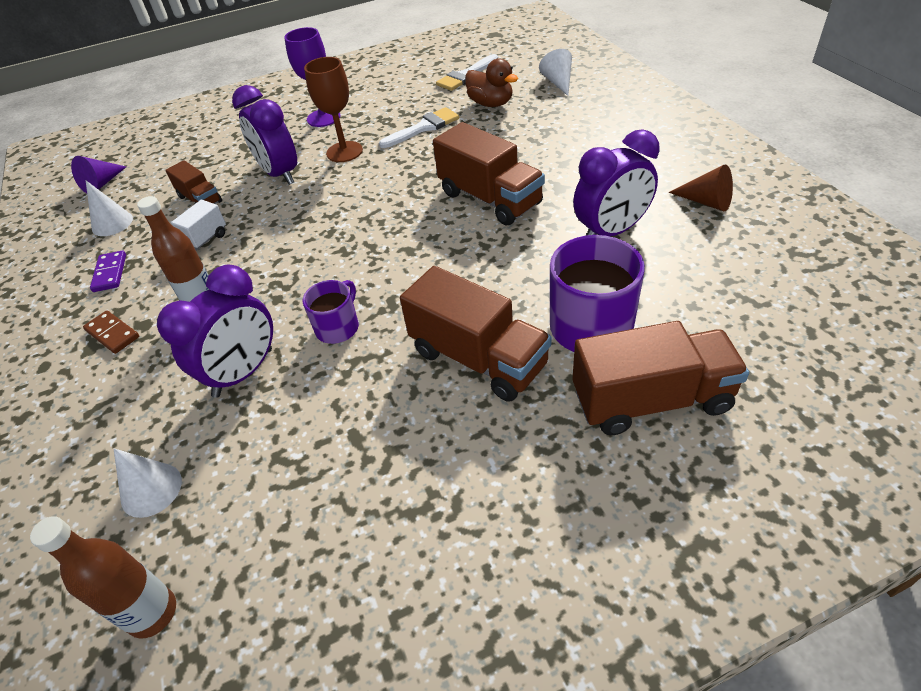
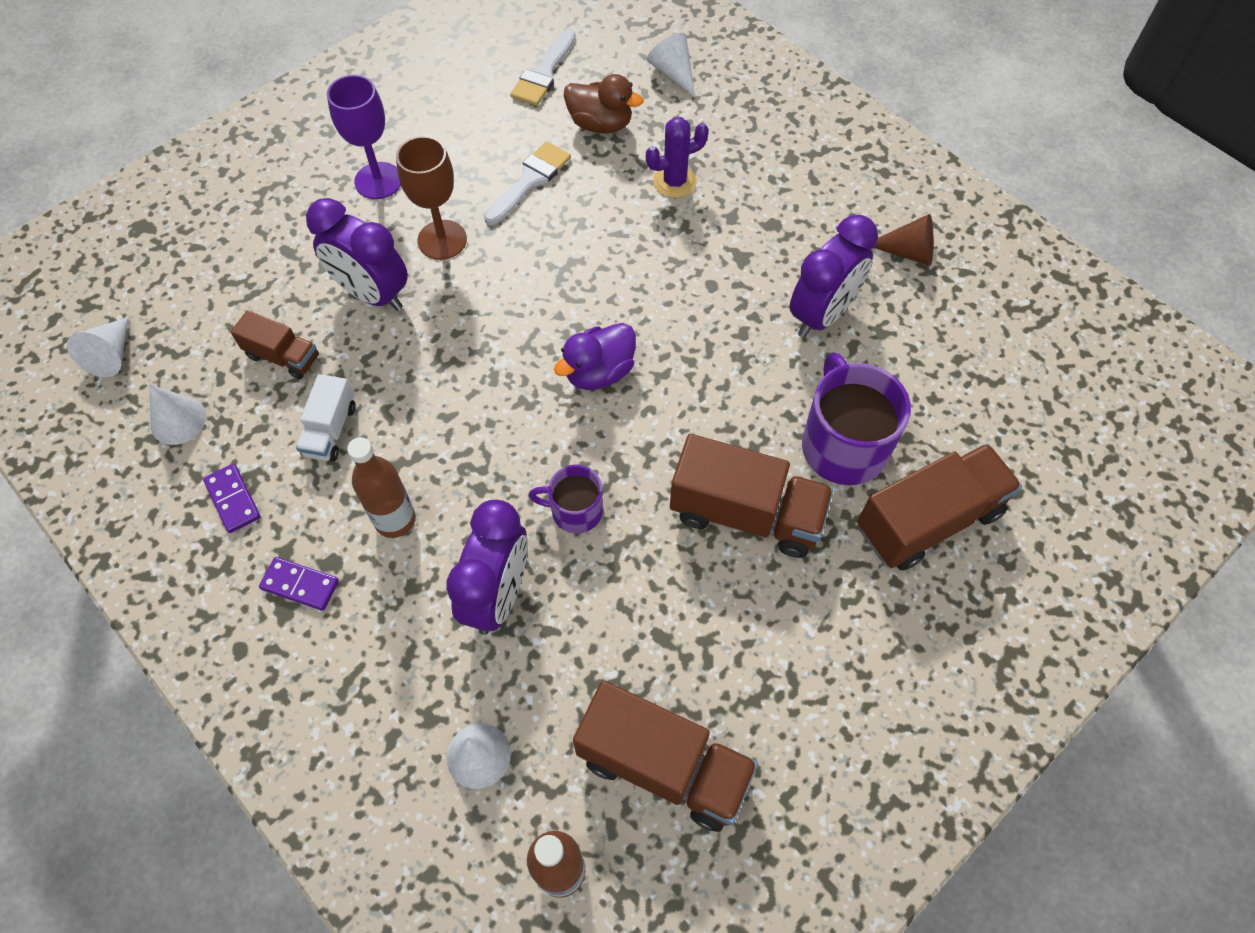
camera: 25 degrees left, 15 degrees up
(102, 183) = (111, 355): purple cone -> white cone
(112, 334) = (300, 585): brown domino -> purple domino
(338, 327) = (575, 511): purple mug -> purple mug turned 90 degrees counterclockwise
(409, 241) = (599, 372): none -> purple duck
(490, 199) = (667, 289): brown truck -> brown truck (663, 766)
(528, 139) = (674, 182): none -> purple cactus

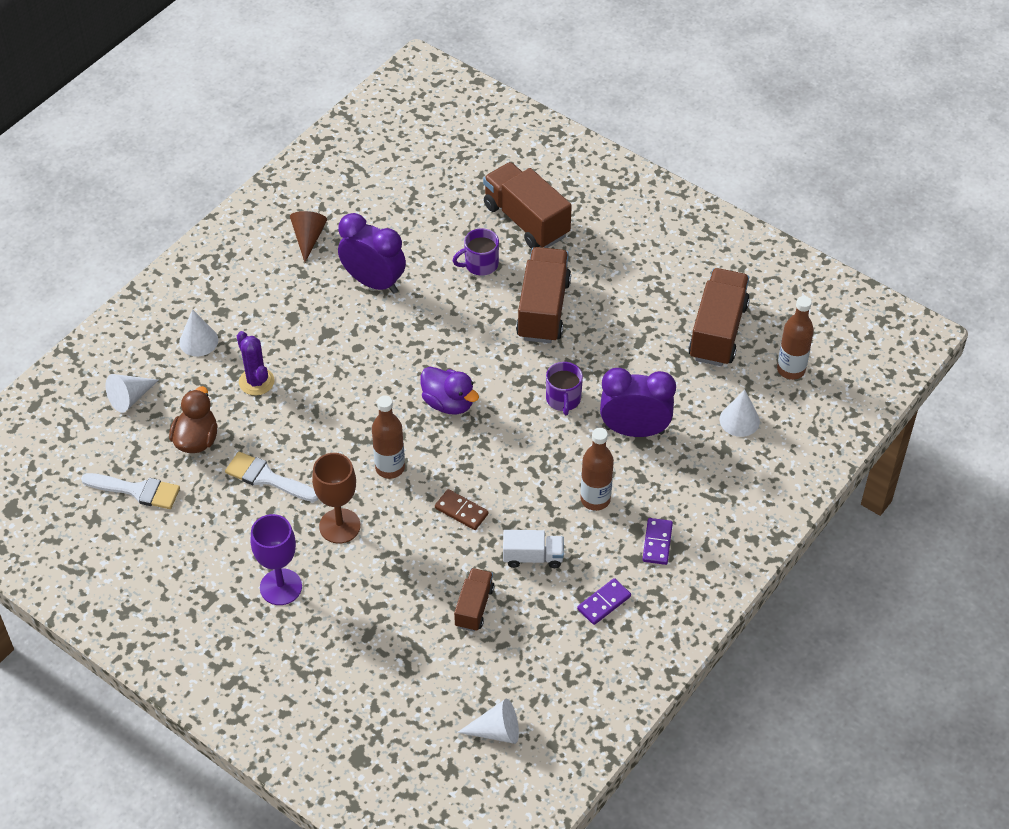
camera: 100 degrees left, 10 degrees down
(178, 420) = (546, 661): white cone -> white cone (198, 341)
(372, 293) = (402, 561): purple clock -> none
(425, 363) = (461, 511): none -> brown domino
(512, 297) = (390, 468): none -> brown bottle
(843, 445) = (480, 264): purple mug -> purple mug, size x0.57

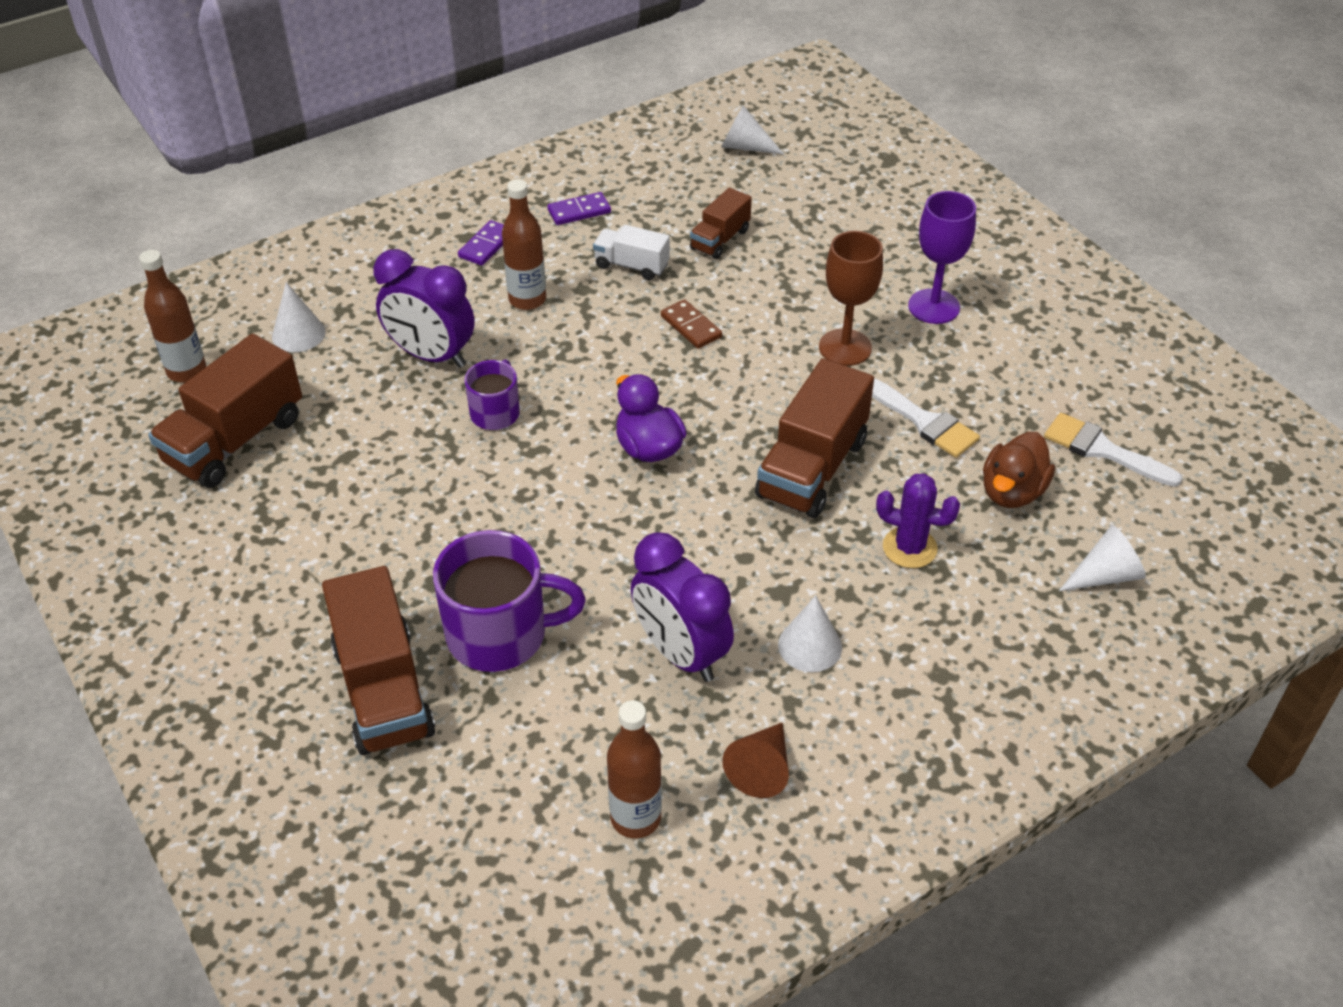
camera: 160 degrees left, 5 degrees down
(198, 341) = (988, 634): white cone -> white cone (810, 646)
(256, 381) = (909, 548): purple cactus -> purple cactus turned 60 degrees counterclockwise
(390, 468) = (759, 392): brown bottle -> brown bottle (635, 818)
(480, 264) = (499, 634): purple mug -> purple mug, size x1.76
(543, 309) = (448, 536): brown truck -> brown truck (812, 468)

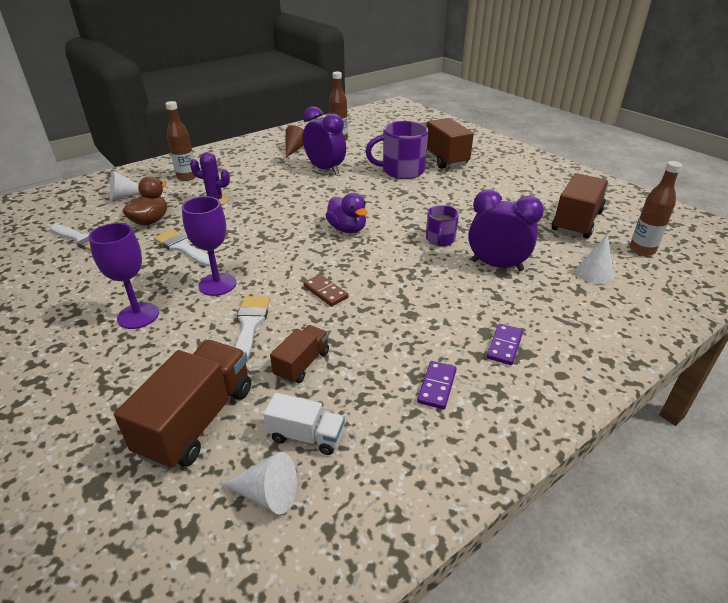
camera: 175 degrees right, 10 degrees down
(527, 299) = (450, 304): brown bottle -> brown bottle (187, 177)
(579, 211) = (437, 386): purple domino -> purple domino turned 45 degrees counterclockwise
(632, 265) = (376, 335): white truck -> white truck (306, 436)
(786, 287) = (250, 324): none -> white brush
(810, 646) = (271, 173): white cone -> none
(812, 468) = (256, 225): brown truck -> brown truck (197, 420)
(845, 347) = (217, 284): brown goblet -> purple goblet

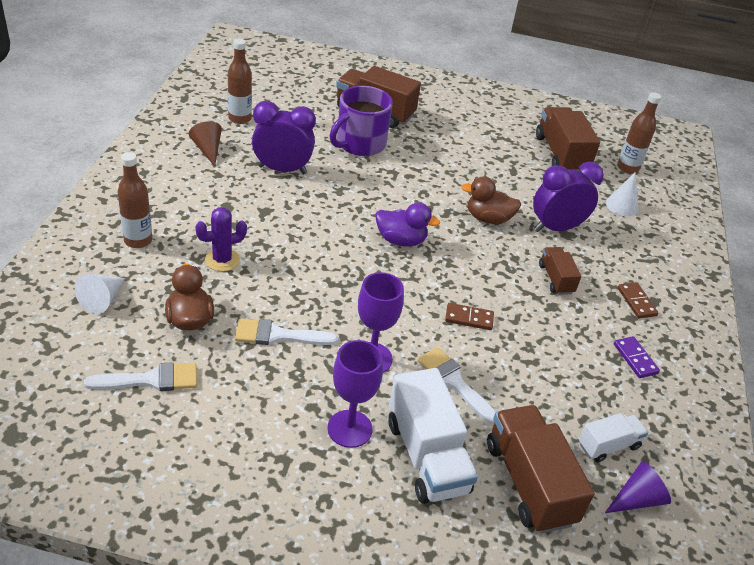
camera: 45 degrees left, 5 degrees up
(156, 358) = (426, 456): none -> white truck
(267, 494) = (637, 499): white cone -> purple cone
(302, 364) = (536, 393): brown truck -> brown truck (556, 279)
(440, 239) = (488, 219): purple mug -> brown duck
(504, 346) = (636, 302): purple domino -> brown domino

